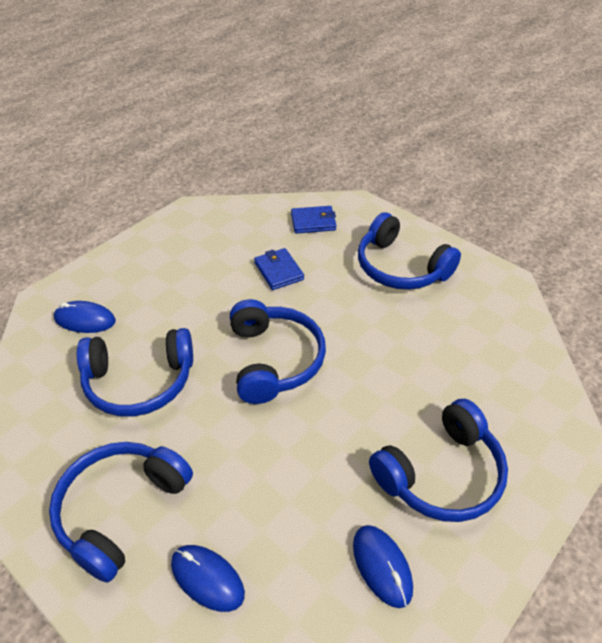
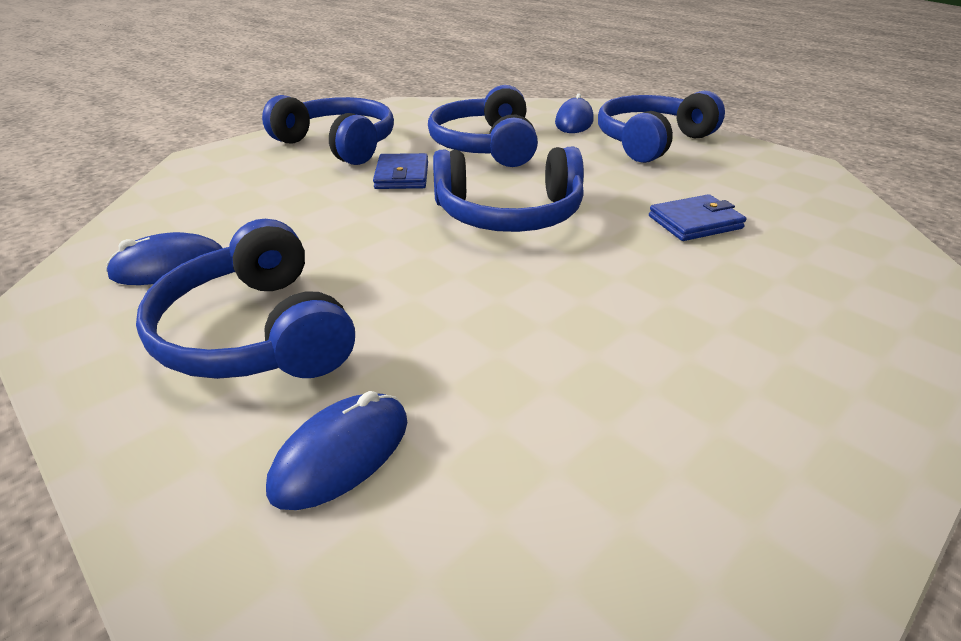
camera: 95 degrees right, 10 degrees down
(207, 579) = (244, 177): blue mouse -> blue mouse (341, 454)
(313, 222) = (852, 258): blue wallet -> blue wallet (402, 176)
(400, 267) = (764, 352): blue headphones -> blue headphones (651, 141)

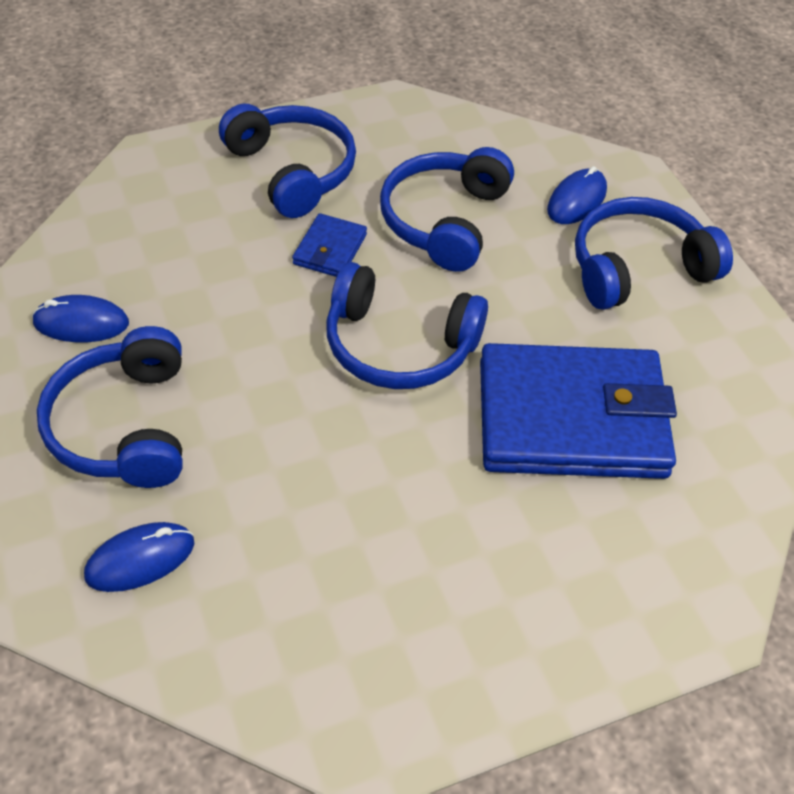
camera: 20 degrees right, 15 degrees up
(695, 222) = (571, 419): blue wallet -> blue wallet, size x2.34

